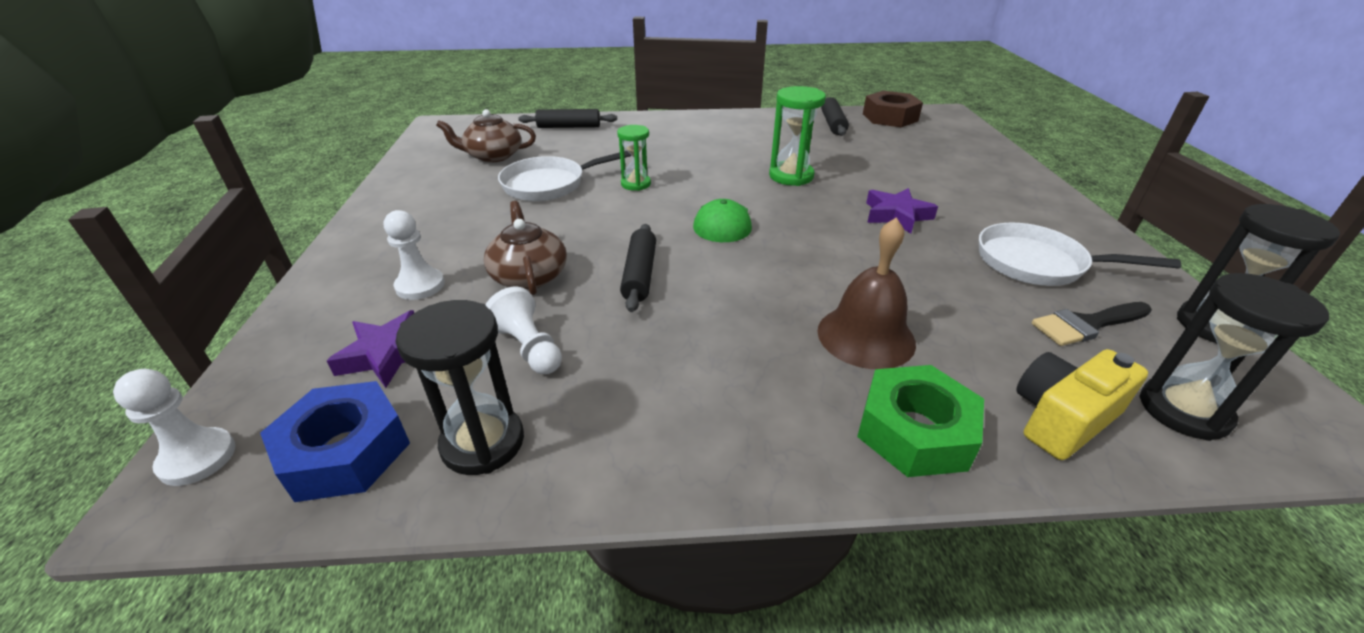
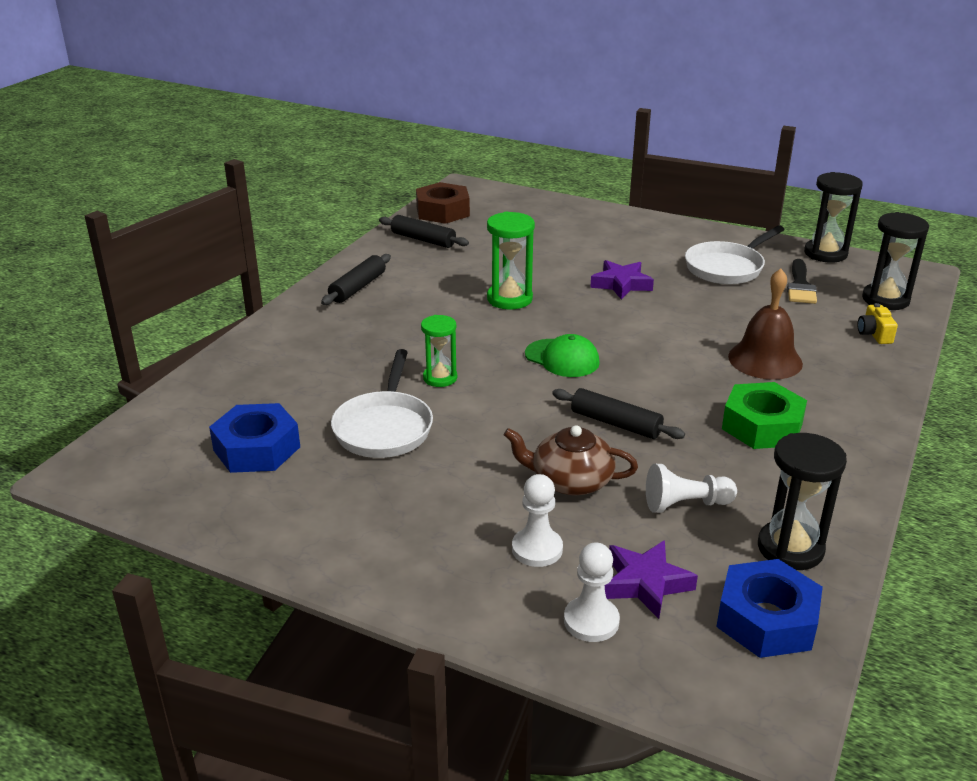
camera: 60 degrees left, 5 degrees down
(197, 458) = (733, 707): white pawn -> white pawn (591, 621)
(493, 156) = (256, 448): brown teapot -> blue nut
(569, 127) = (232, 378): black rolling pin -> black rolling pin (358, 287)
(914, 431) = (862, 381): green nut -> green nut (762, 426)
(1062, 418) = (874, 334): yellow camera -> yellow camera, size x0.59

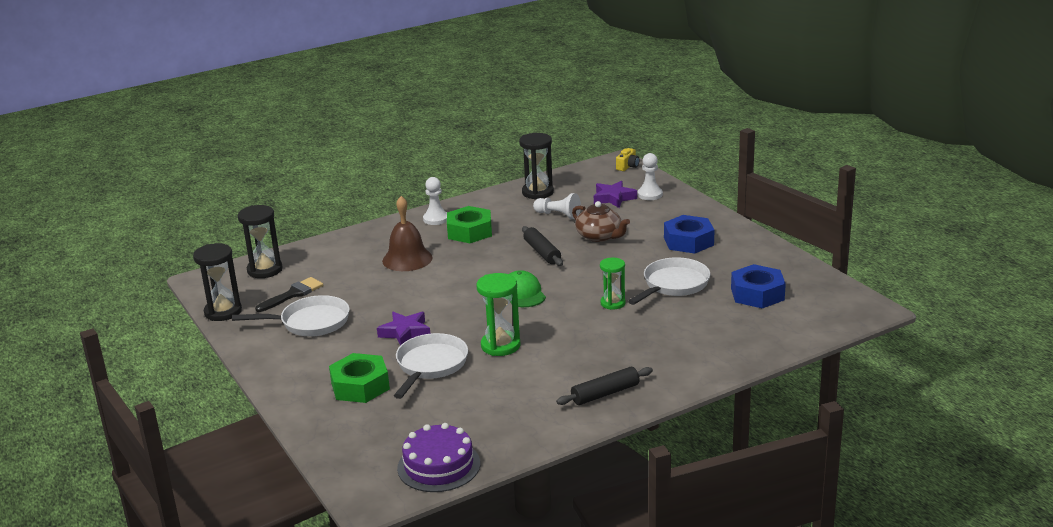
camera: 145 degrees left, 5 degrees down
(423, 240) = (498, 431): black rolling pin -> none
(442, 211) = (439, 466): brown nut -> purple cake
(537, 549) = (646, 218): white pawn -> white pawn (436, 219)
(551, 266) = (430, 365): none -> white pan
(586, 237) = (360, 386): none -> green nut
(766, 619) = (581, 179): blue nut -> blue nut (688, 241)
(874, 334) = (319, 254): yellow camera -> yellow camera (628, 166)

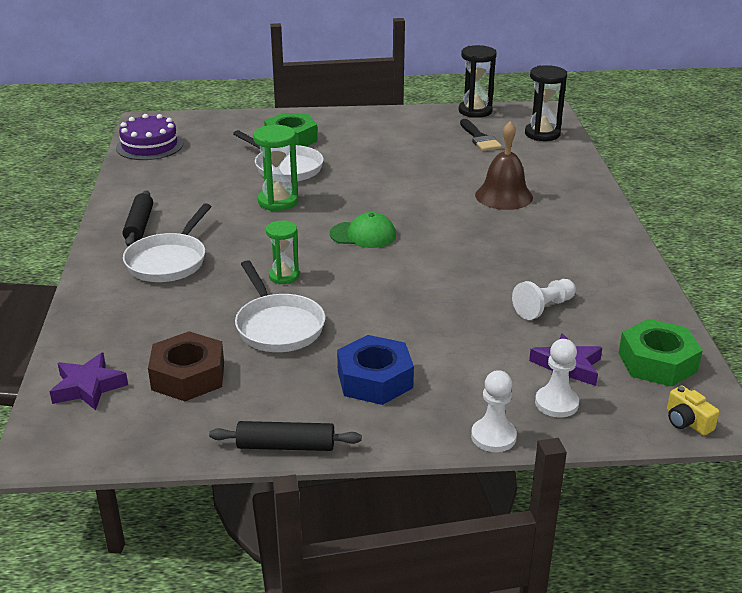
camera: 115 degrees right, 5 degrees up
(310, 322) = (417, 137): white pan -> white pan (169, 261)
(405, 333) = (353, 169): purple star -> purple star (88, 387)
(436, 219) = (596, 230): white pawn -> white pawn (493, 437)
(469, 231) = (543, 241): green nut -> green nut (657, 362)
(537, 192) = (631, 313): black hourglass -> none
(542, 252) = (446, 269): black rolling pin -> black rolling pin (286, 446)
(599, 236) = (454, 318): brown teapot -> none
(757, 294) = (188, 376): blue nut -> brown nut

